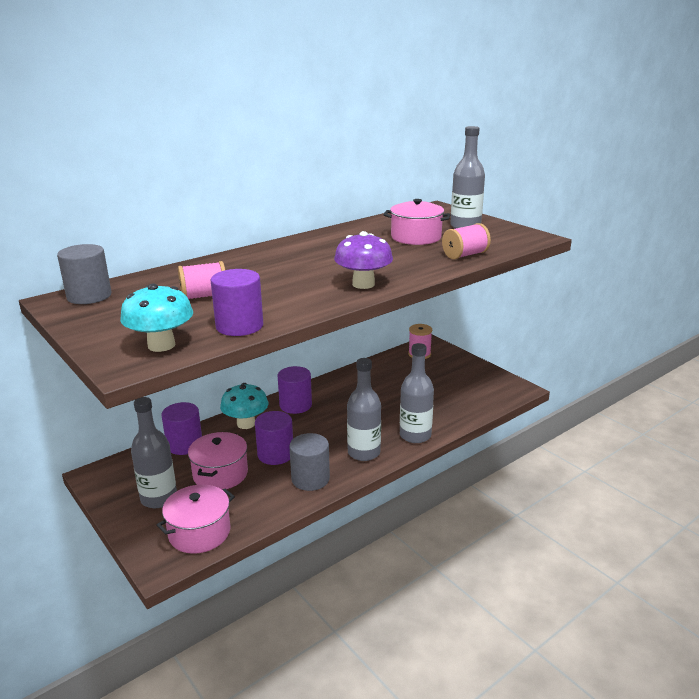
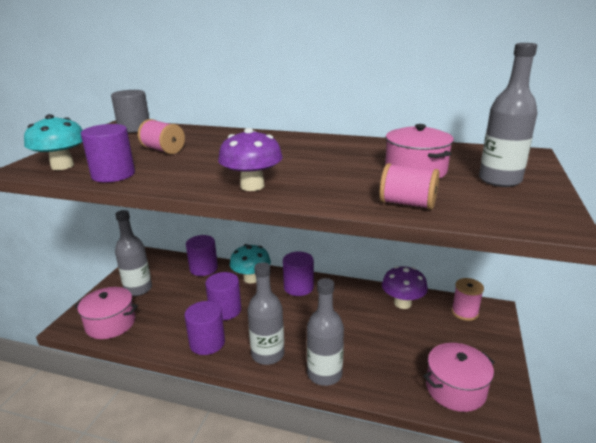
camera: 55 degrees right, 0 degrees up
(220, 474) = (181, 299): pink pot -> pink pot (455, 389)
(310, 479) = (207, 343): grey cylinder -> purple cylinder
(379, 371) = (402, 303): none -> purple mushroom

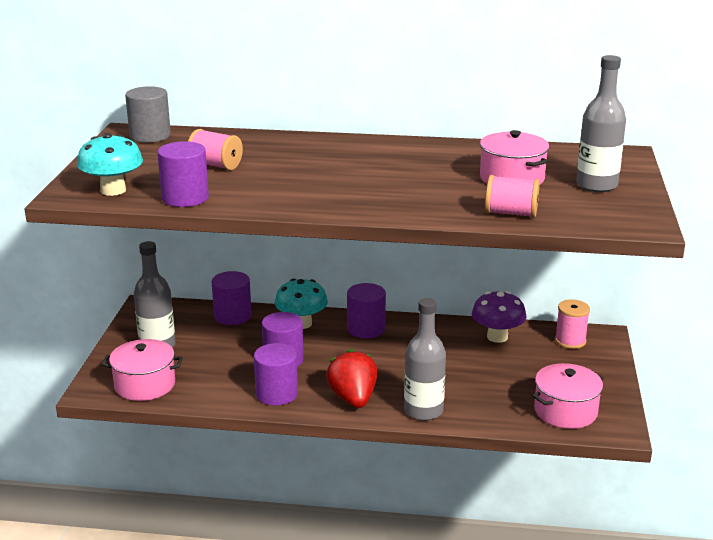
camera: 10 degrees left, 0 degrees up
(252, 186) = (349, 203): purple mushroom -> none
(267, 354) = (353, 399): grey bottle -> red strawberry

